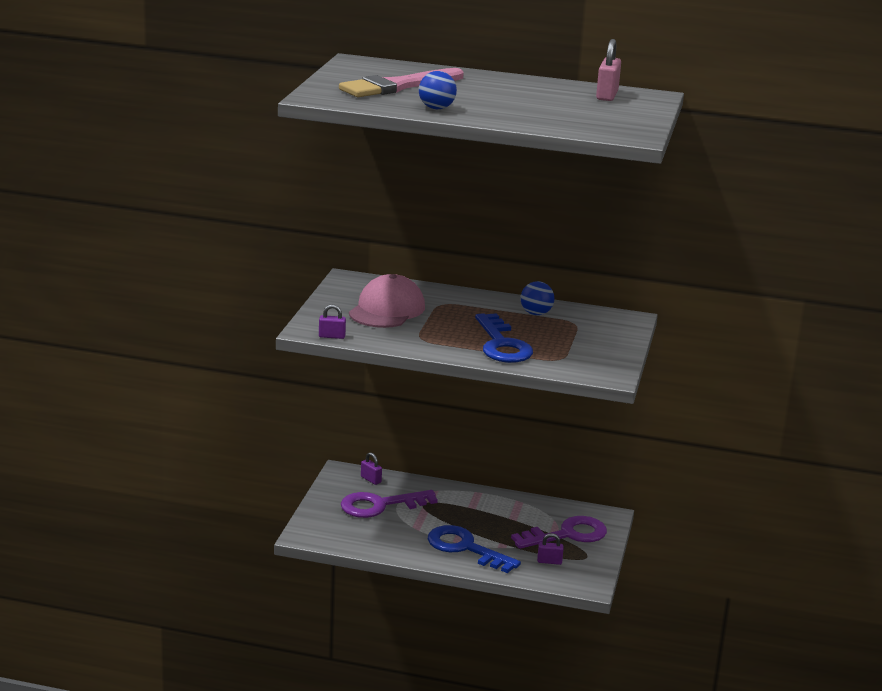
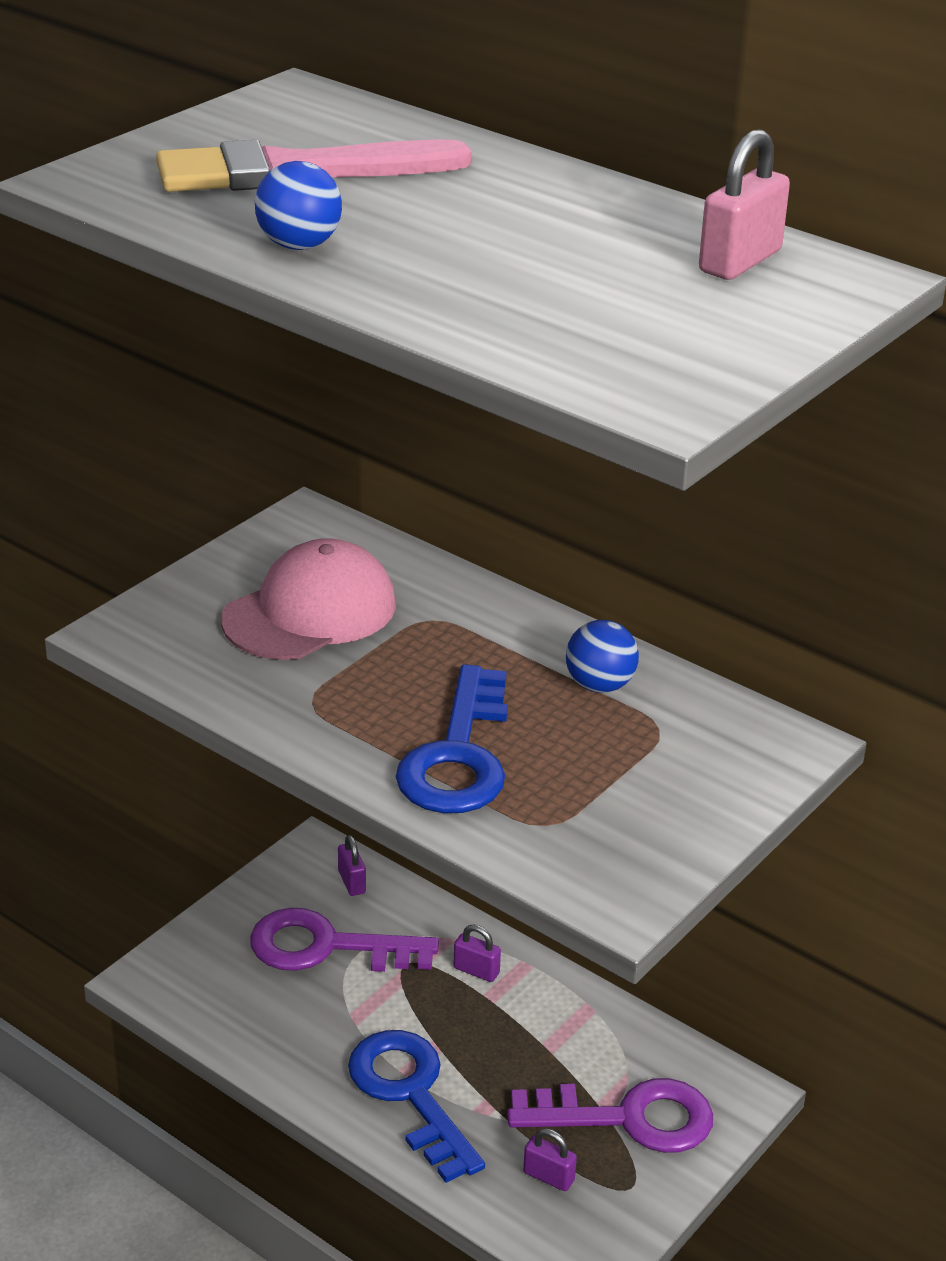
camera: 25 degrees right, 10 degrees up
(332, 336) = (146, 658): purple padlock -> purple padlock (476, 971)

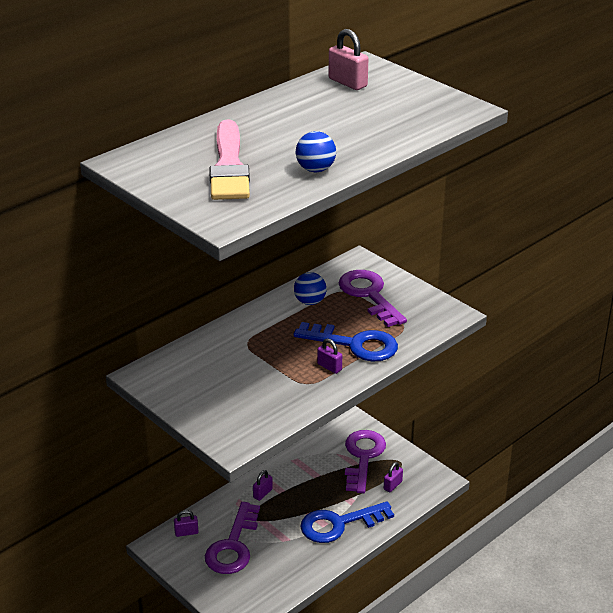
camera: 80 degrees left, 0 degrees up
(310, 612) = (231, 379): pink cap -> none
(371, 727) = (329, 367): none -> purple padlock
(655, 766) = (369, 295): none -> purple key

